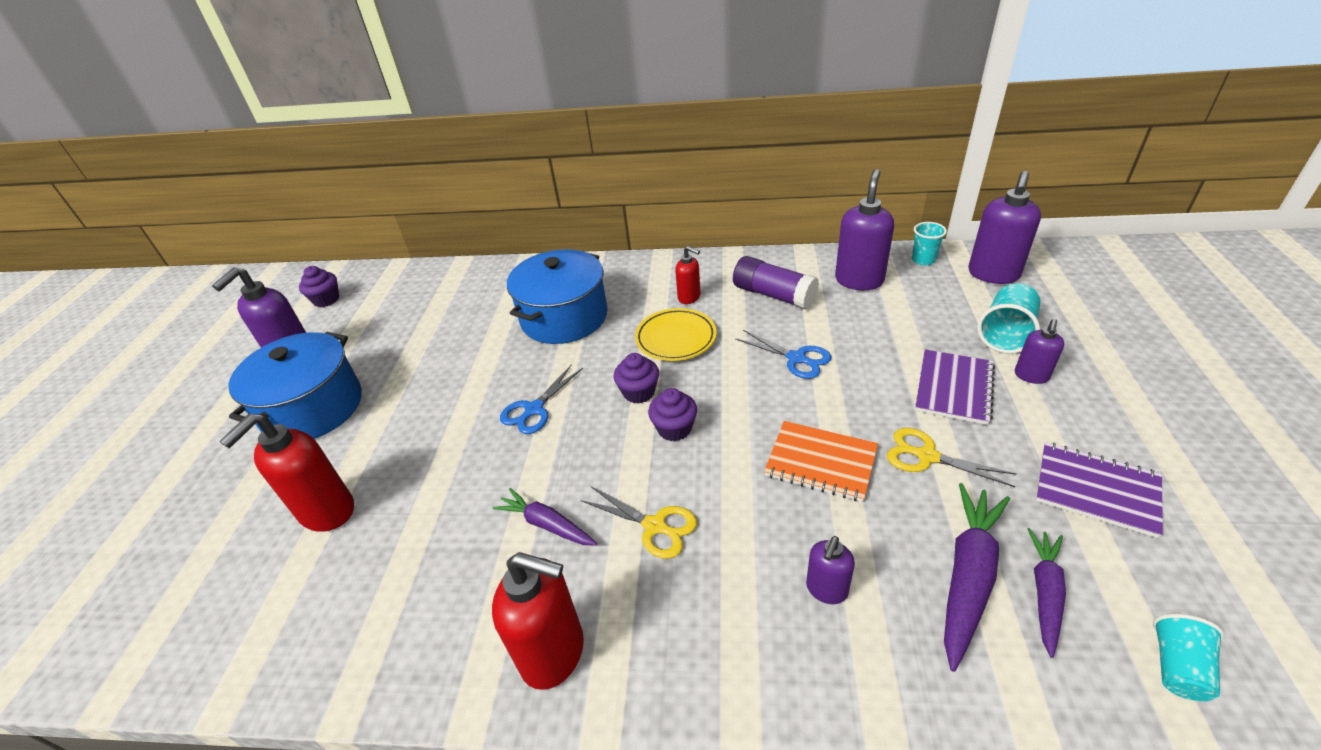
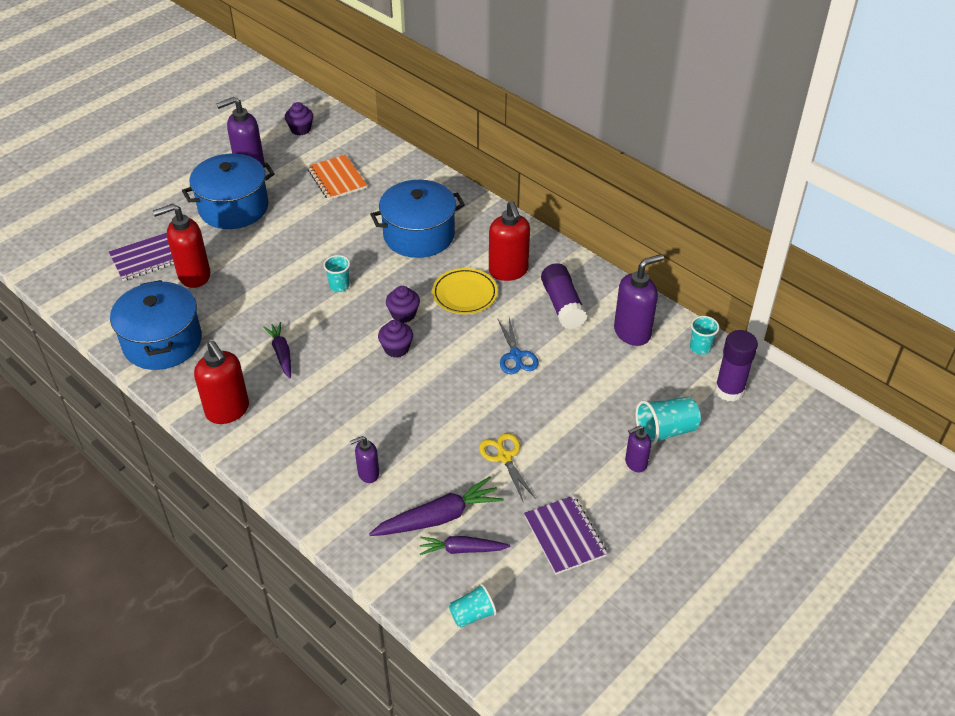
camera: 35 degrees right, 5 degrees up
(356, 628) = (162, 342): none -> blue pot
(534, 409) = (339, 286): blue scissors -> turquoise cup
(654, 526) = (328, 390): yellow scissors -> none
(689, 297) = (508, 271): red soap dispenser -> red soap dispenser, size x1.80
(821, 462) = (446, 419): orange notebook -> orange notebook (337, 179)
(953, 388) = (578, 436): purple notebook -> purple notebook (145, 258)
(993, 274) = (729, 390): purple soap dispenser -> purple glue stick
(1045, 593) = (462, 549): purple carrot -> purple carrot turned 150 degrees counterclockwise

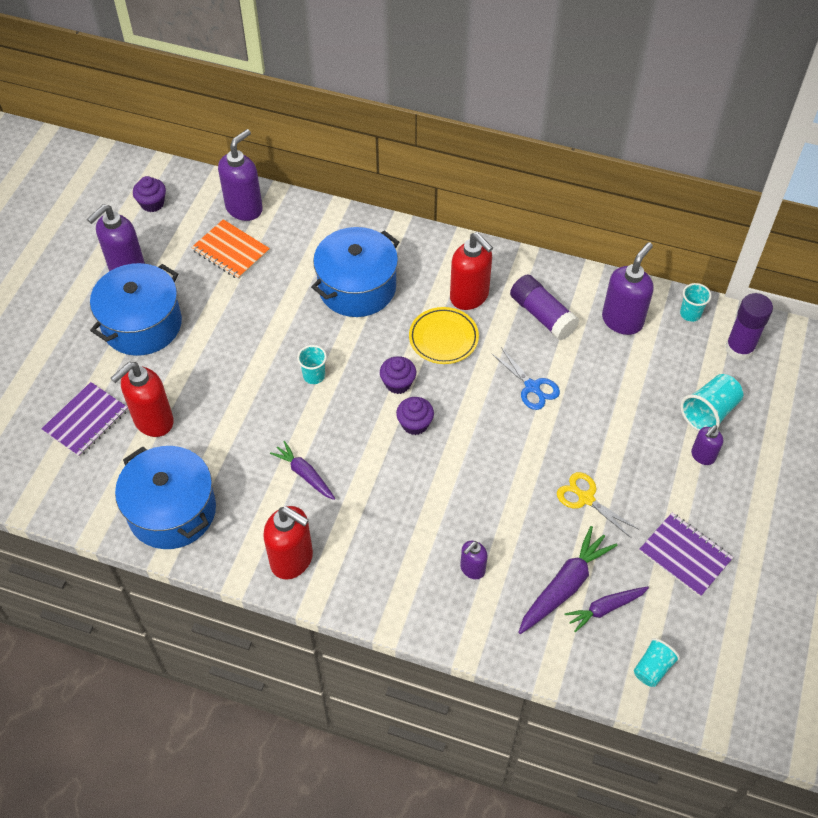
camera: 25 degrees left, 10 degrees up
(368, 153) = (244, 208): none -> purple soap dispenser

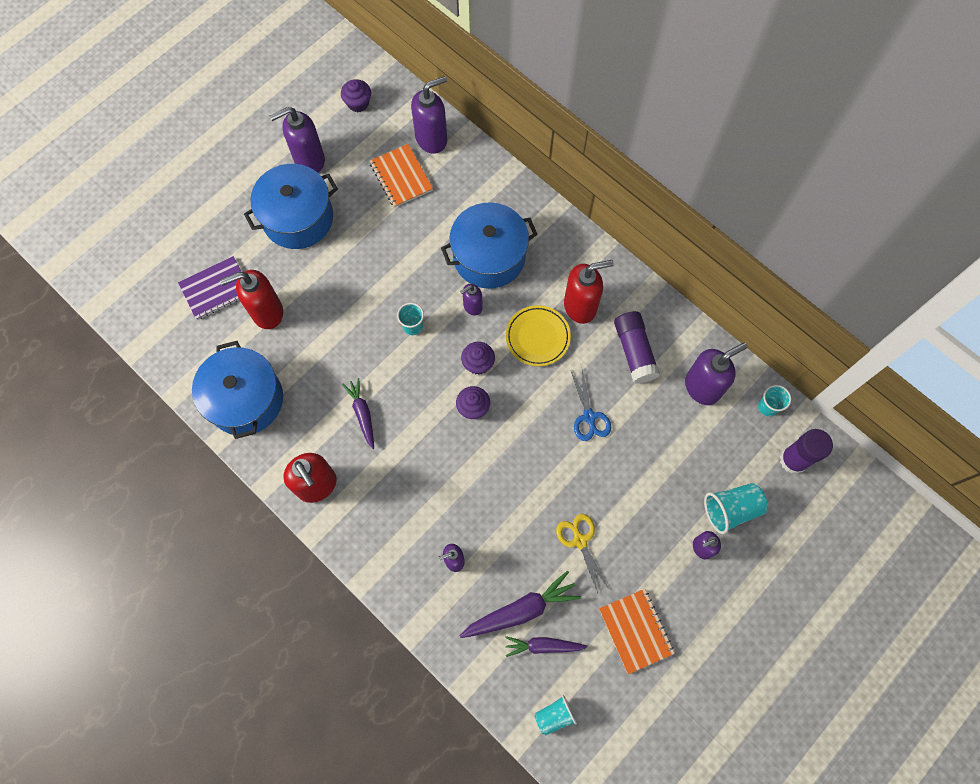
camera: 25 degrees right, 15 degrees up
(364, 336) = (472, 306): none -> purple soap dispenser
(469, 296) = (580, 306): red soap dispenser -> red soap dispenser turned 90 degrees counterclockwise
(685, 555) = (635, 631): purple notebook -> orange notebook

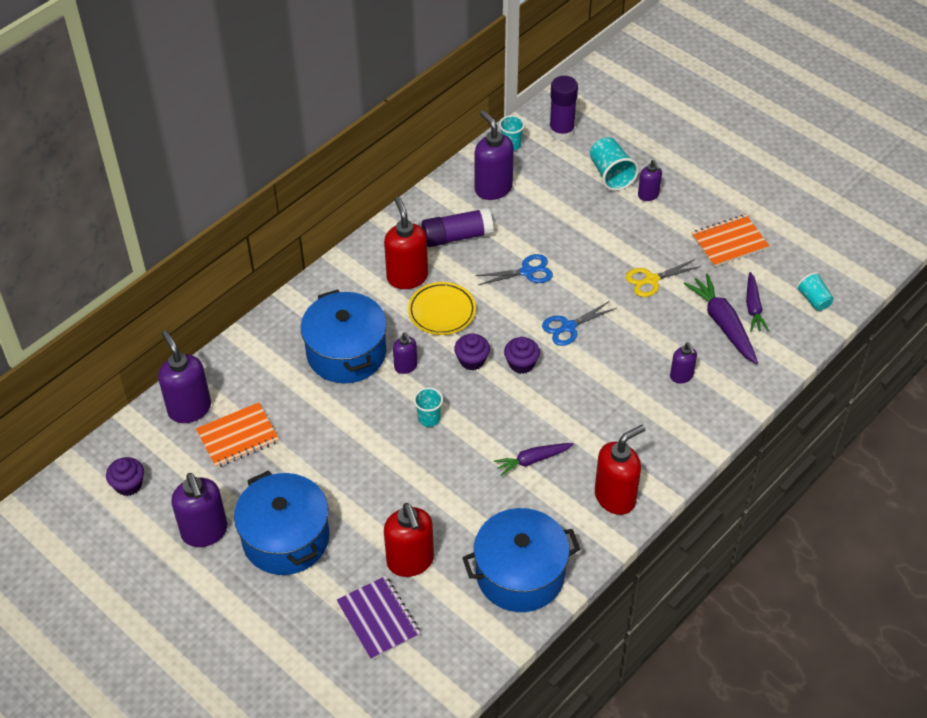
camera: 90 degrees left, 20 degrees down
(518, 454) = (568, 327): none -> blue scissors

